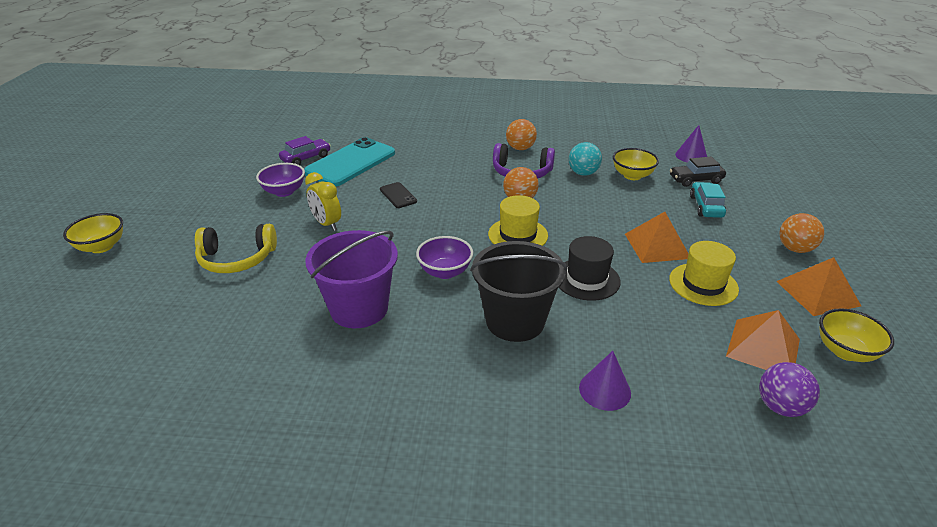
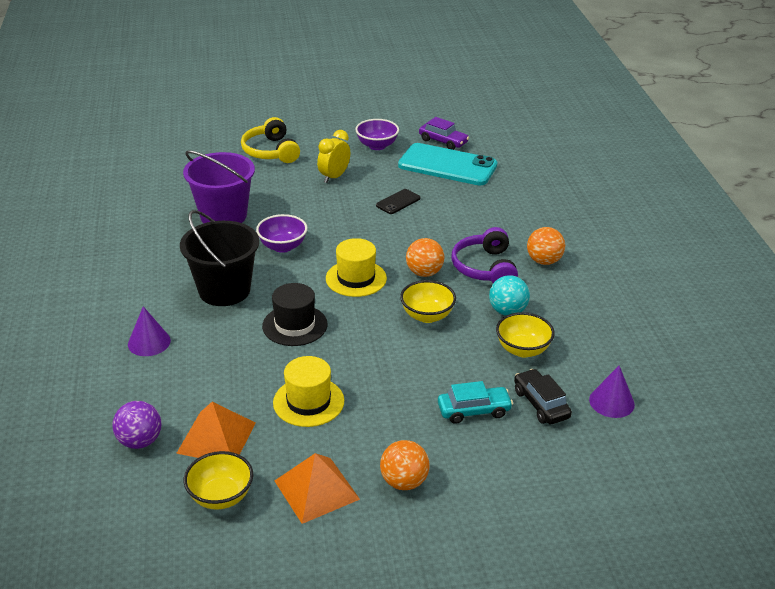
camera: 75 degrees right, 0 degrees up
(101, 247) = (268, 98): yellow bowl -> yellow bowl (427, 316)
(656, 246) = (370, 370): orange pyramid -> none

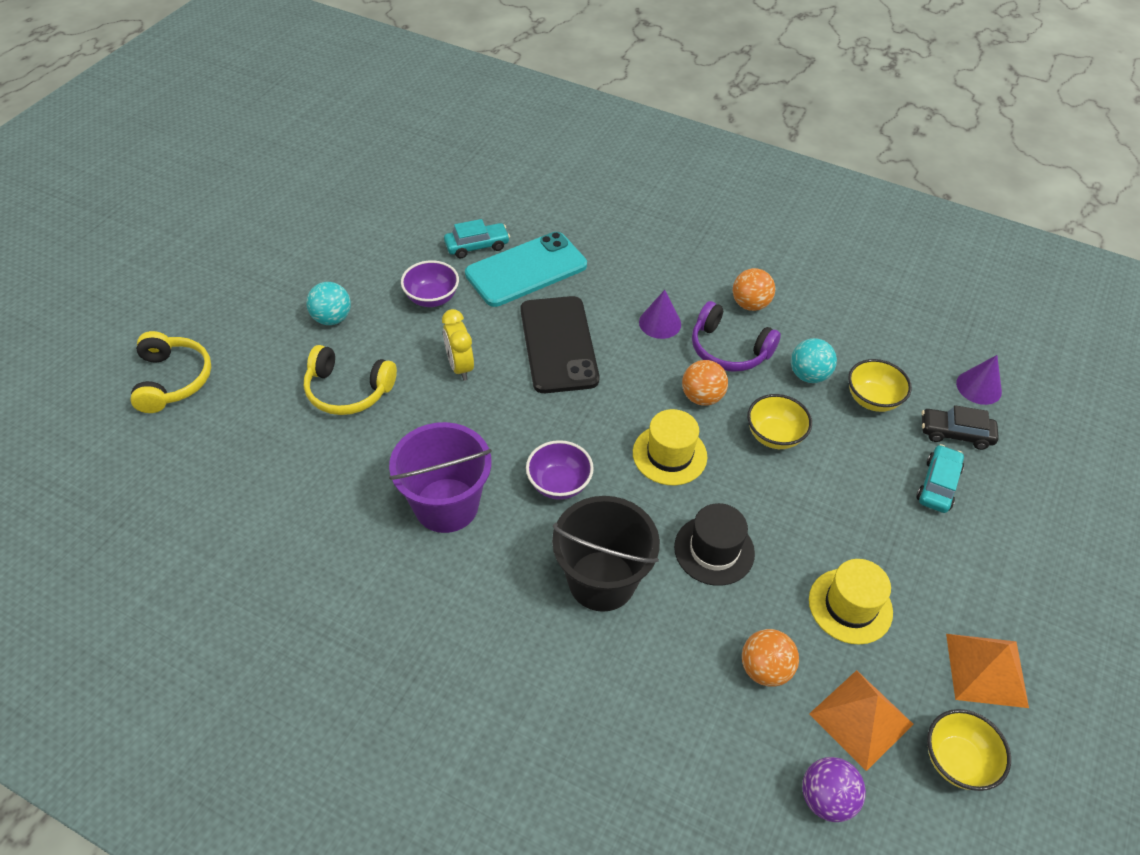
camera: 55 degrees left, 15 degrees up
(149, 342) = (649, 705): purple cone -> purple cone (660, 323)
(216, 103) = (172, 380): none -> yellow headphones
(318, 124) = (332, 318): none -> turquoise ball
(398, 202) = (559, 344): black phone -> black phone, size x2.22
(404, 482) = (1009, 593): orange ball -> orange ball (765, 669)
(443, 141) = (477, 246): purple car -> turquoise car

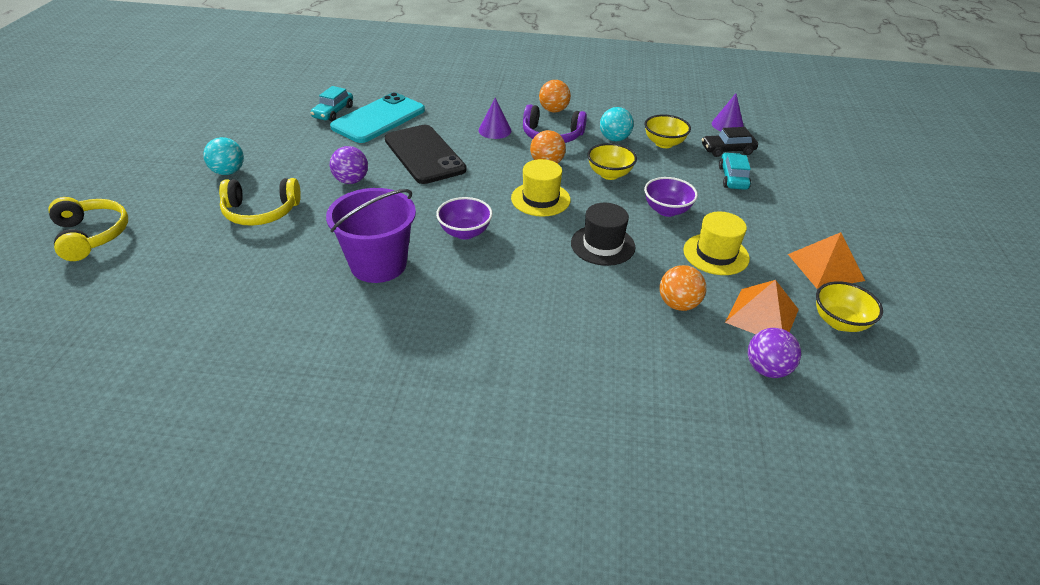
camera: 20 degrees left, 10 degrees down
(432, 298) = (309, 146): purple bowl -> purple bowl (666, 210)
(460, 366) = (351, 181): yellow clock -> purple ball
(477, 246) = (333, 112): turquoise car -> turquoise car turned 150 degrees clockwise
(602, 580) = (528, 282): black bucket -> none

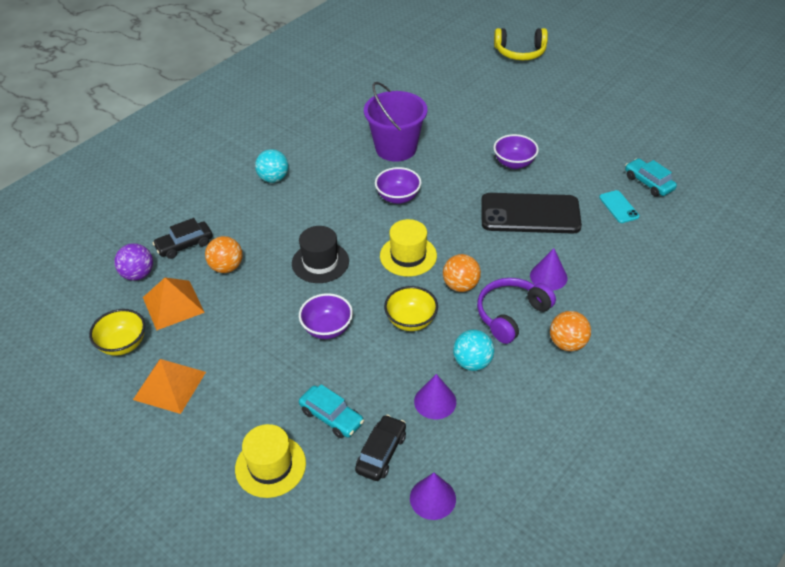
camera: 125 degrees right, 5 degrees up
(228, 172) = (568, 110): turquoise ball -> turquoise ball (273, 178)
(261, 212) = (500, 115): yellow headphones -> none
(351, 181) = (514, 163): purple ball -> purple bowl
(378, 119) = (619, 207): turquoise phone -> turquoise phone, size x0.45
(664, 143) = (435, 401): yellow bowl -> purple cone
(689, 356) = (184, 245): none -> black car
(716, 254) = (250, 323): yellow hat -> yellow hat (270, 466)

